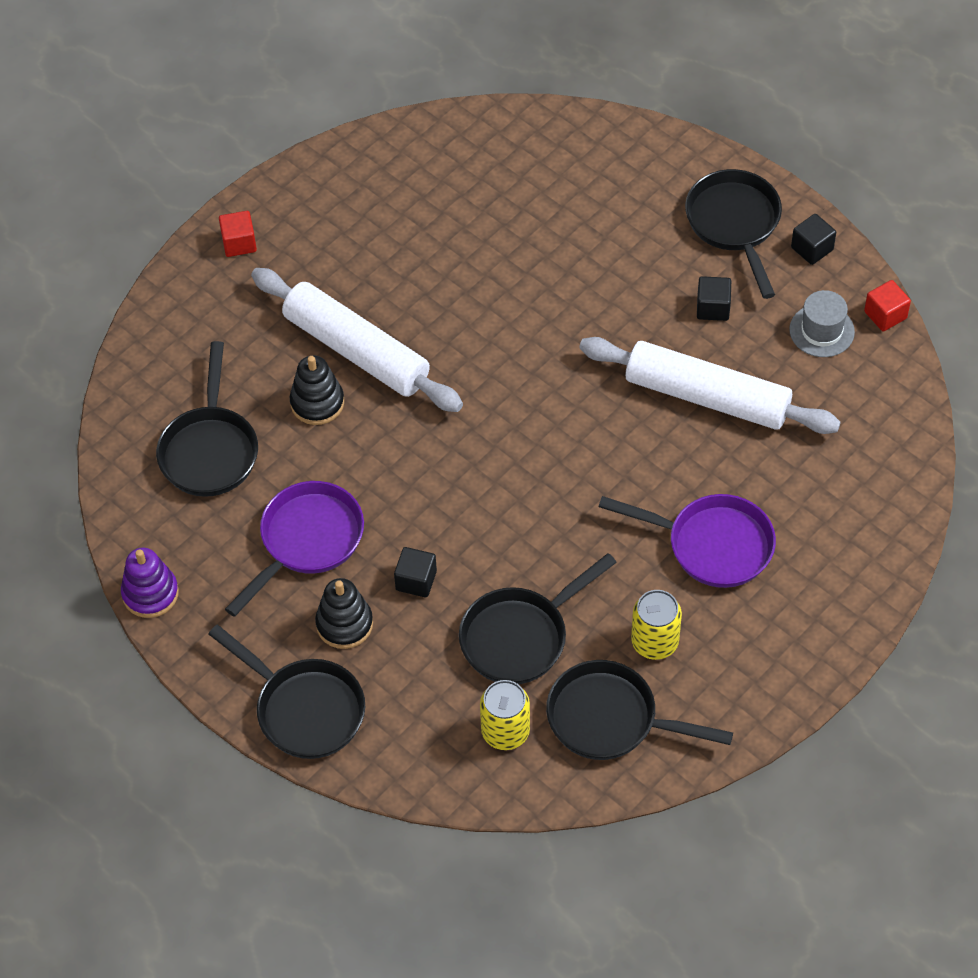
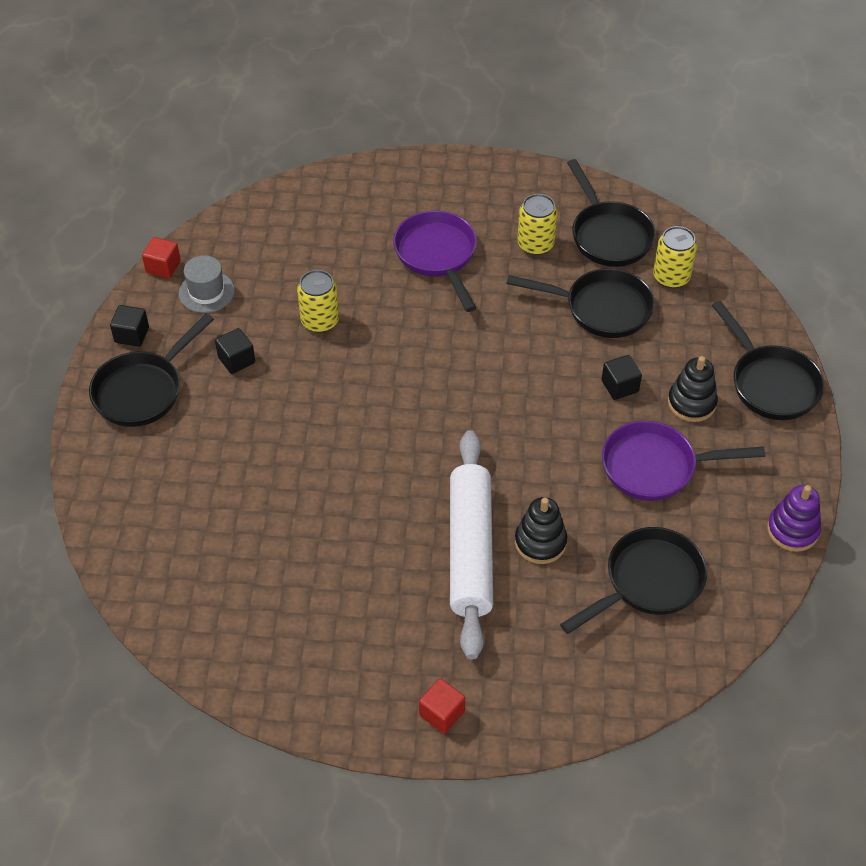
camera: 130 degrees left, 5 degrees down
(304, 709) = (770, 383): black pan -> black pan turned 150 degrees clockwise
(707, 396) = (320, 321): white rolling pin -> yellow can

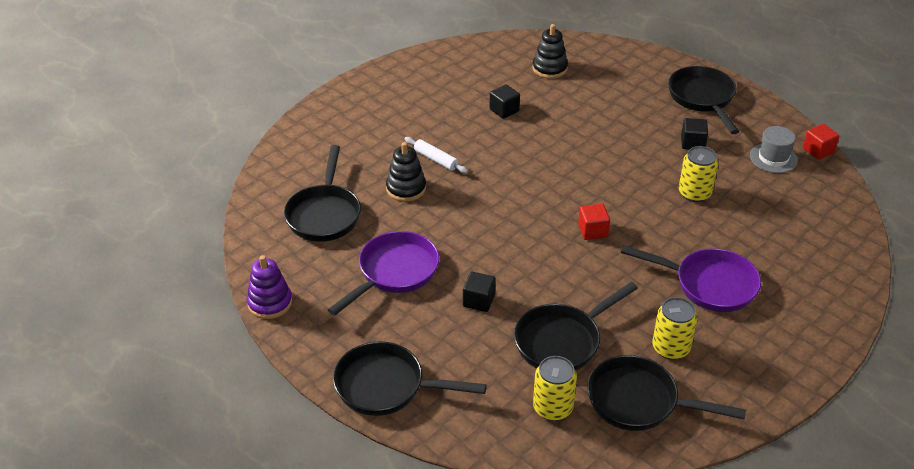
camera: 130 degrees right, 10 degrees down
(132, 335) = (759, 113): black cube -> black cube (504, 110)
(442, 713) = (355, 99): red cube -> red cube (592, 231)
(470, 550) = (435, 160): white rolling pin -> white rolling pin, size x0.42
(691, 403) = (421, 328): black stacking toy -> black stacking toy (549, 68)

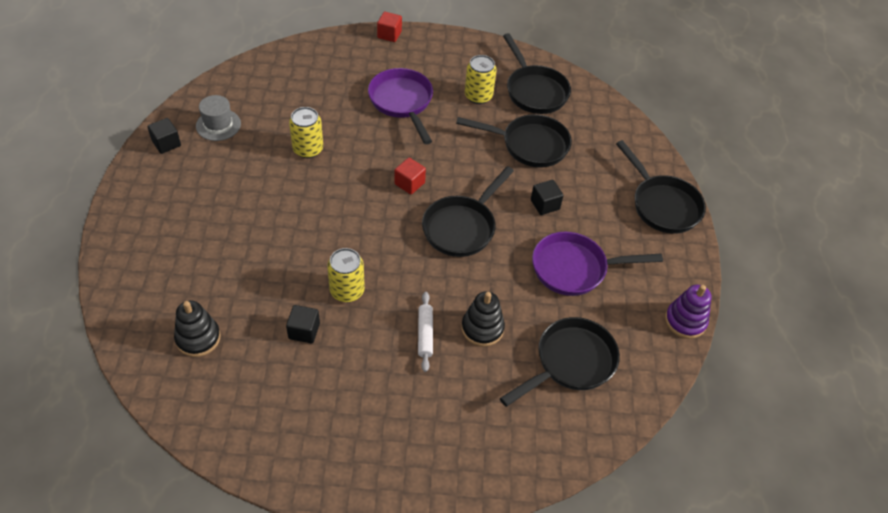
camera: 135 degrees left, 10 degrees up
(552, 408) = (583, 123): yellow can -> yellow can (347, 290)
(692, 143) = (239, 178): black cube -> black cube (166, 143)
(702, 98) = (161, 200): black pan -> black pan (462, 227)
(818, 150) = (185, 105): red cube -> red cube (389, 34)

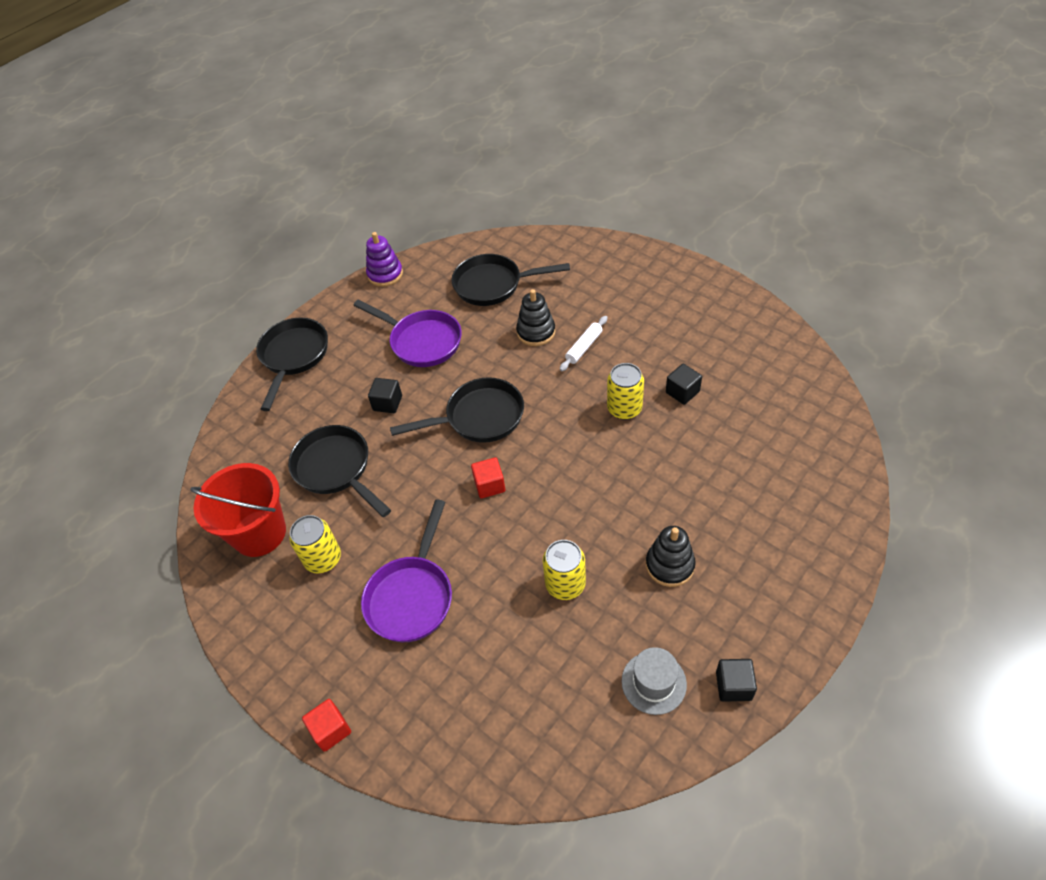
camera: 135 degrees left, 0 degrees up
(198, 338) = (780, 426): black stacking toy -> black stacking toy (669, 565)
(534, 91) = (259, 533): black pan -> red bucket

